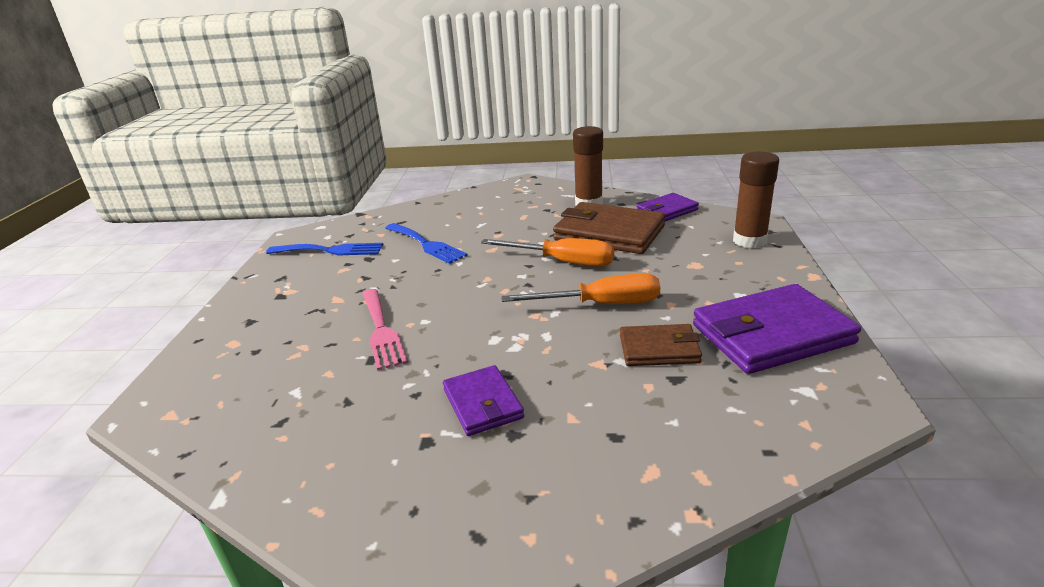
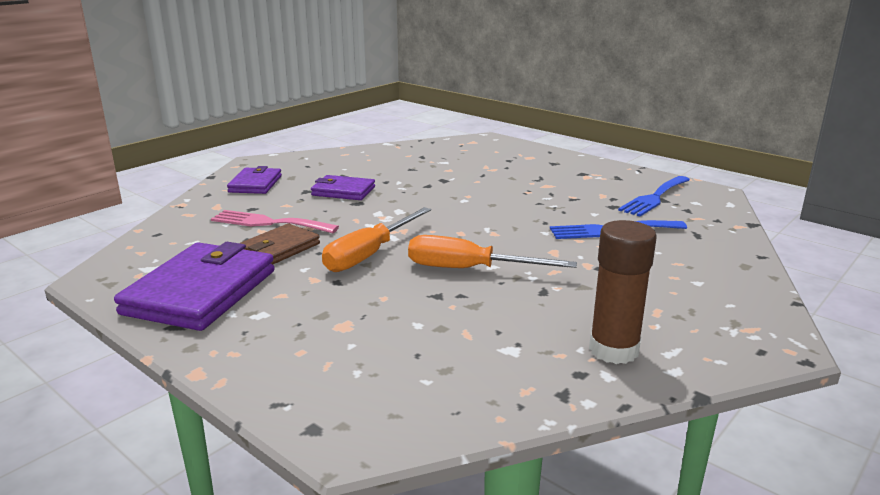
camera: 125 degrees right, 5 degrees down
(381, 331) = (473, 187): pink fork -> pink fork (269, 223)
(562, 262) = (469, 269): orange screwdriver -> orange screwdriver turned 45 degrees clockwise
(609, 233) = (495, 318): brown wallet -> none
(667, 211) = (500, 393): purple wallet -> purple wallet (255, 184)
(749, 241) = (320, 392): brown glue stick -> none

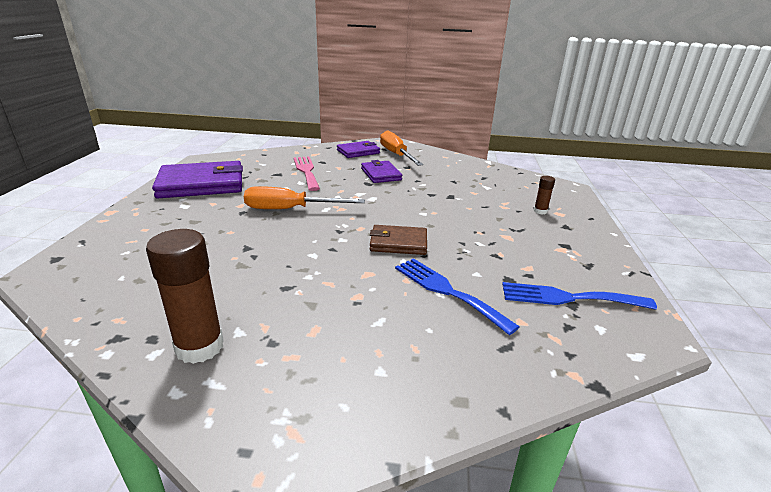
camera: 55 degrees right, 5 degrees up
(280, 248) = (274, 184): brown wallet -> brown wallet (398, 243)
(469, 269) = (298, 248): orange screwdriver -> orange screwdriver (396, 155)
(518, 161) = (540, 211): none -> brown glue stick

